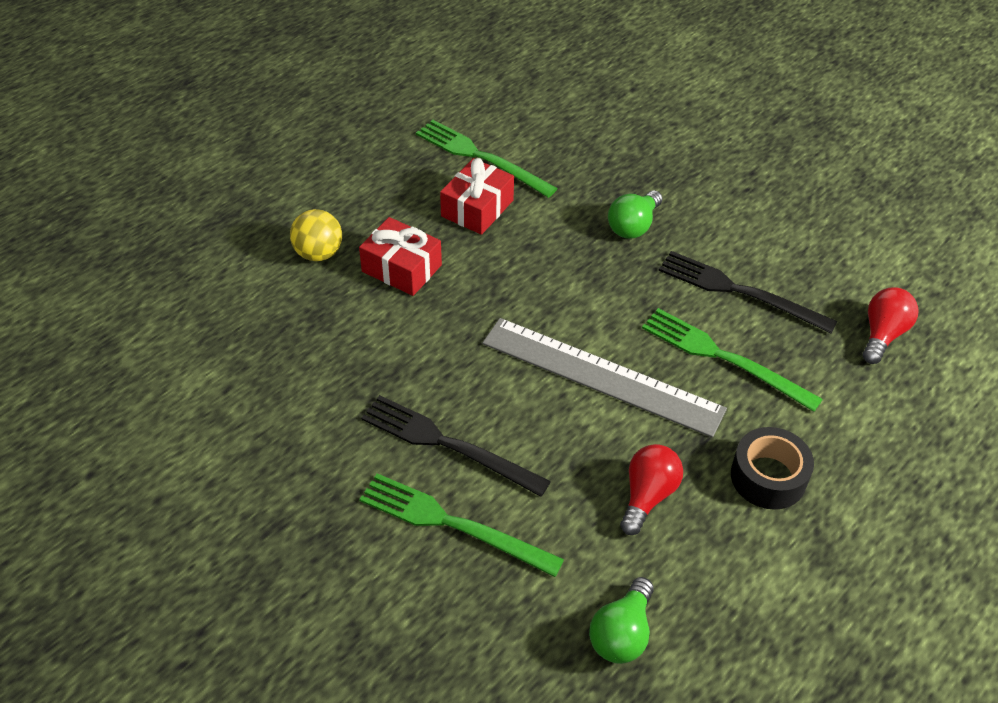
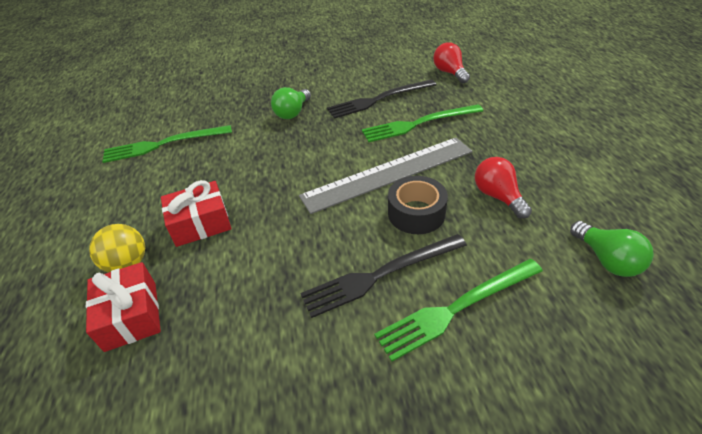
camera: 50 degrees left, 5 degrees down
(477, 208) = (199, 164): red gift -> red gift (131, 315)
(633, 226) = (292, 113): green light bulb -> green light bulb turned 45 degrees clockwise
(768, 477) = (515, 145): black tape -> black tape (416, 213)

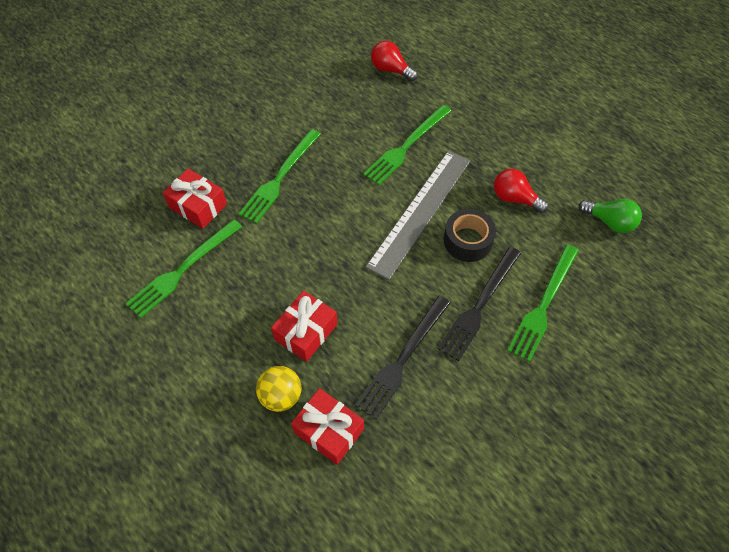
camera: 35 degrees left, 15 degrees up
(217, 110) = (198, 206): none -> red gift
(292, 113) = (280, 178): green light bulb -> green fork
(379, 99) = (350, 130): black fork -> black fork (403, 359)

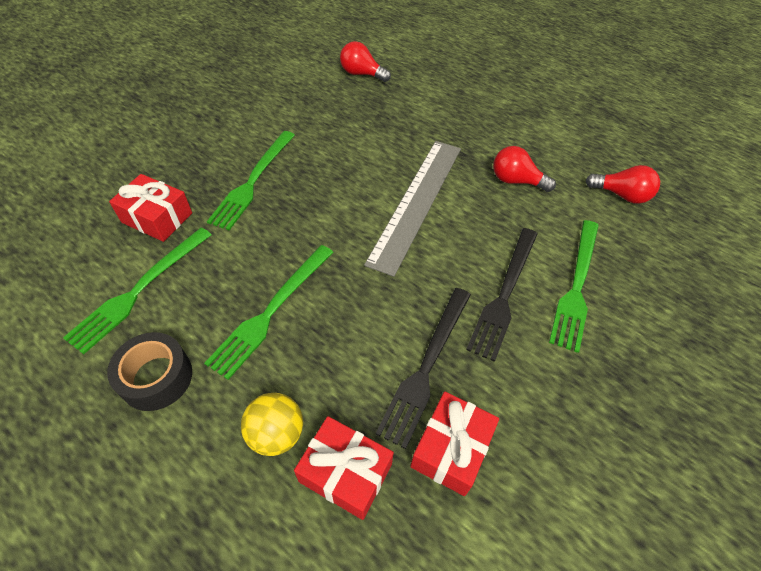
camera: 10 degrees left, 5 degrees down
(306, 332) = (301, 347): red gift -> red gift (451, 449)
(406, 146) = (390, 140): green fork -> green fork (271, 311)
(467, 241) = (475, 227): black tape -> black tape (156, 377)
(609, 222) = (621, 195): green light bulb -> red light bulb

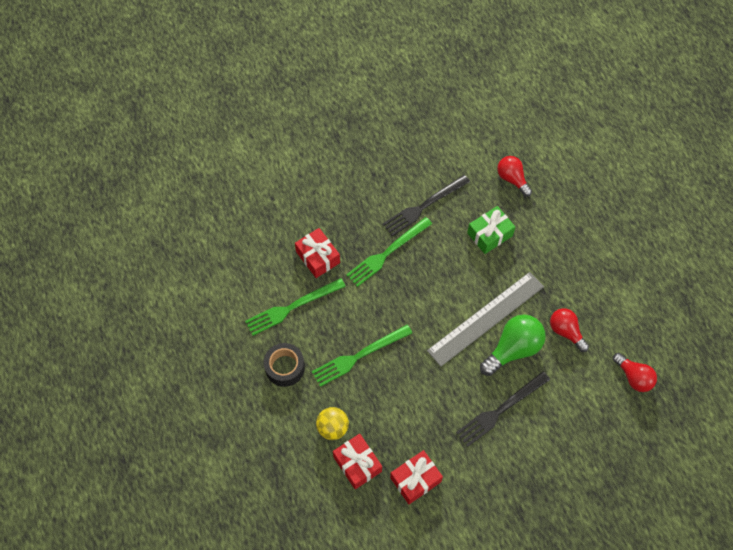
camera: 30 degrees right, 10 degrees up
(368, 124) = (489, 234): none -> green gift
(426, 366) = (428, 431): black fork -> black fork (424, 206)
(471, 221) = (513, 349): none -> green light bulb
(576, 286) = (549, 426): green fork -> none

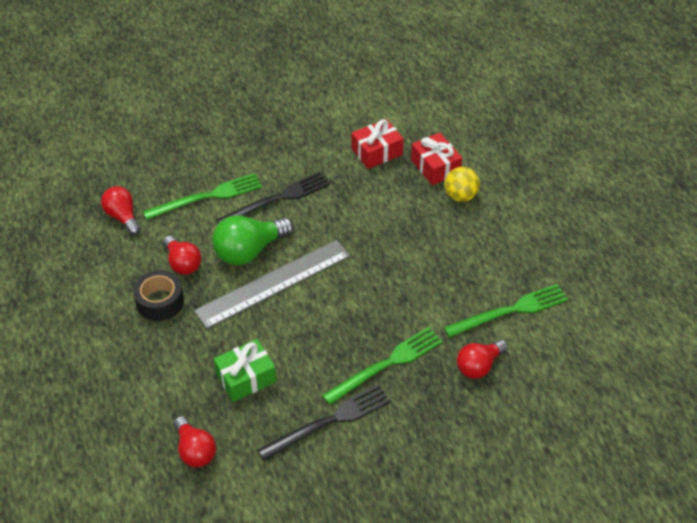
camera: 175 degrees left, 15 degrees down
(285, 367) = (515, 251): black tape -> black tape (160, 302)
(318, 257) = (479, 366): red gift -> red light bulb
(359, 356) = (429, 256): green fork -> green fork (207, 197)

